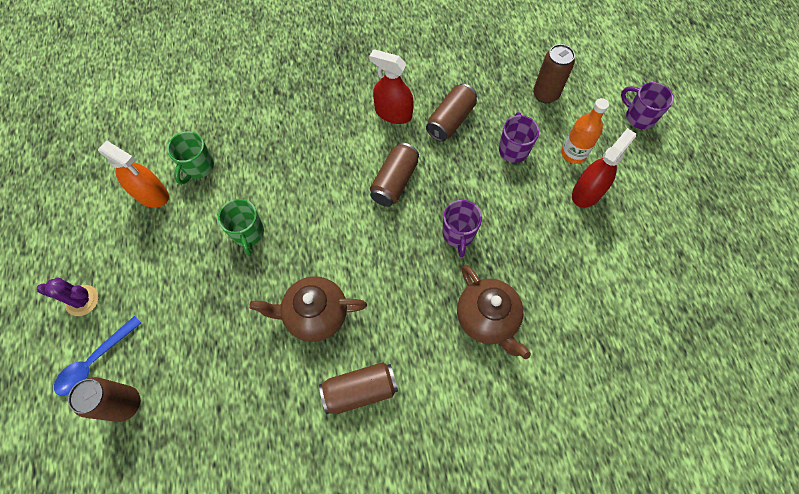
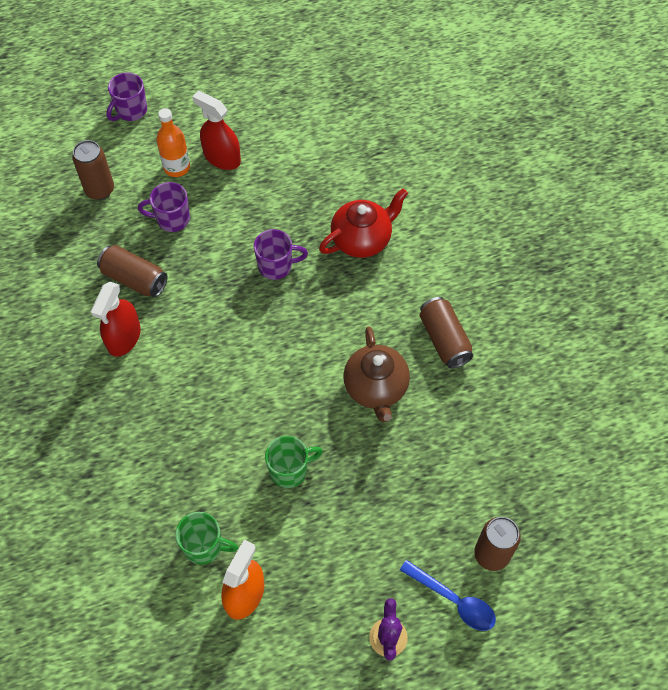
camera: 95 degrees left, 5 degrees down
(394, 182) = (217, 329): brown can -> none
(487, 318) = (362, 239): brown teapot -> red teapot

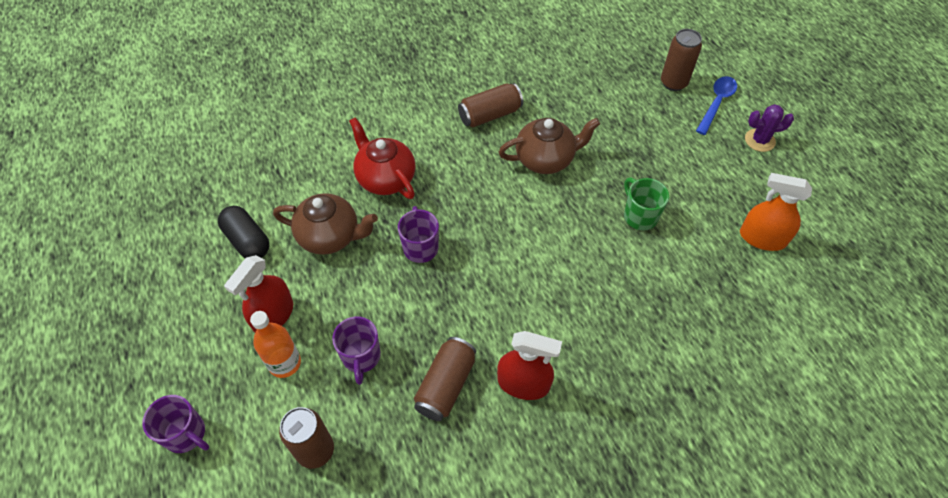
camera: 95 degrees left, 5 degrees down
(204, 546) = (730, 274): green mug -> none
(297, 195) = (330, 236): none -> brown teapot
(300, 135) = (247, 241): none -> black capsule

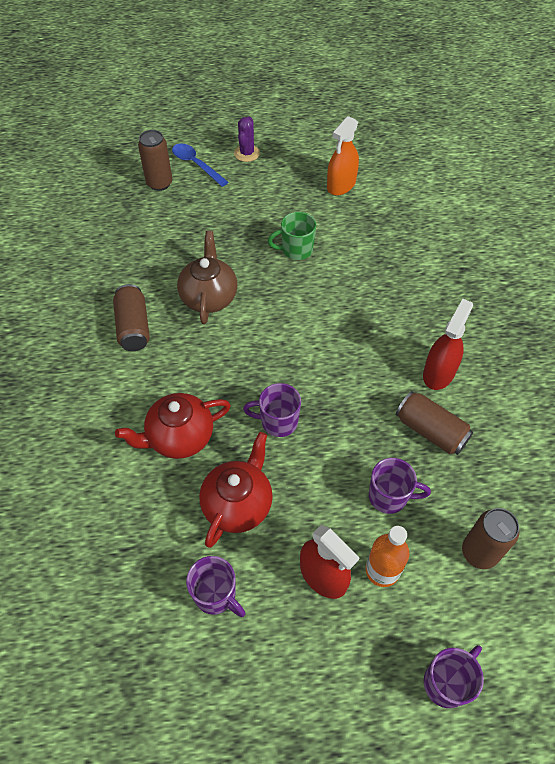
camera: 75 degrees left, 0 degrees up
(247, 241) = (216, 595): black capsule -> purple mug
(330, 236) = (238, 504): brown teapot -> red teapot

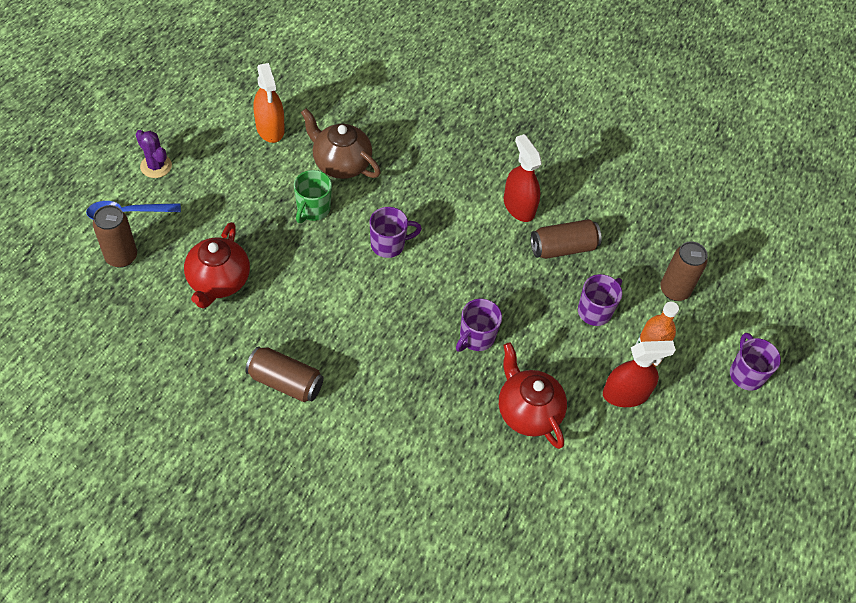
camera: 60 degrees left, 0 degrees up
(179, 437) = (434, 415): red teapot -> red teapot (218, 281)
(209, 297) = (305, 305): brown teapot -> brown teapot (341, 163)
(216, 595) = (591, 473): purple mug -> purple mug (389, 245)

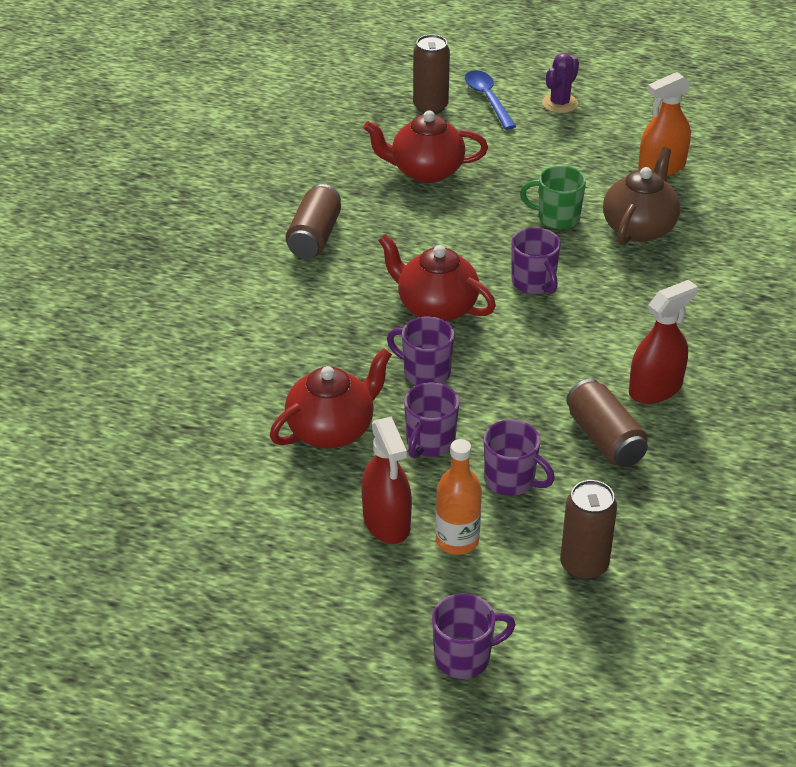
camera: 85 degrees right, 15 degrees down
(402, 314) = (436, 307): none -> red teapot
(551, 351) = (430, 443): none -> purple mug

